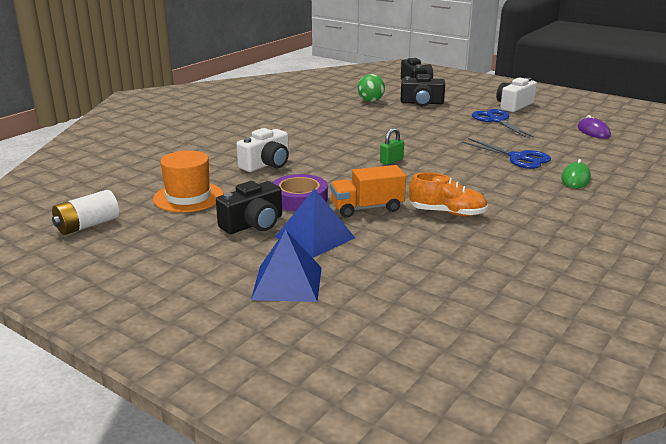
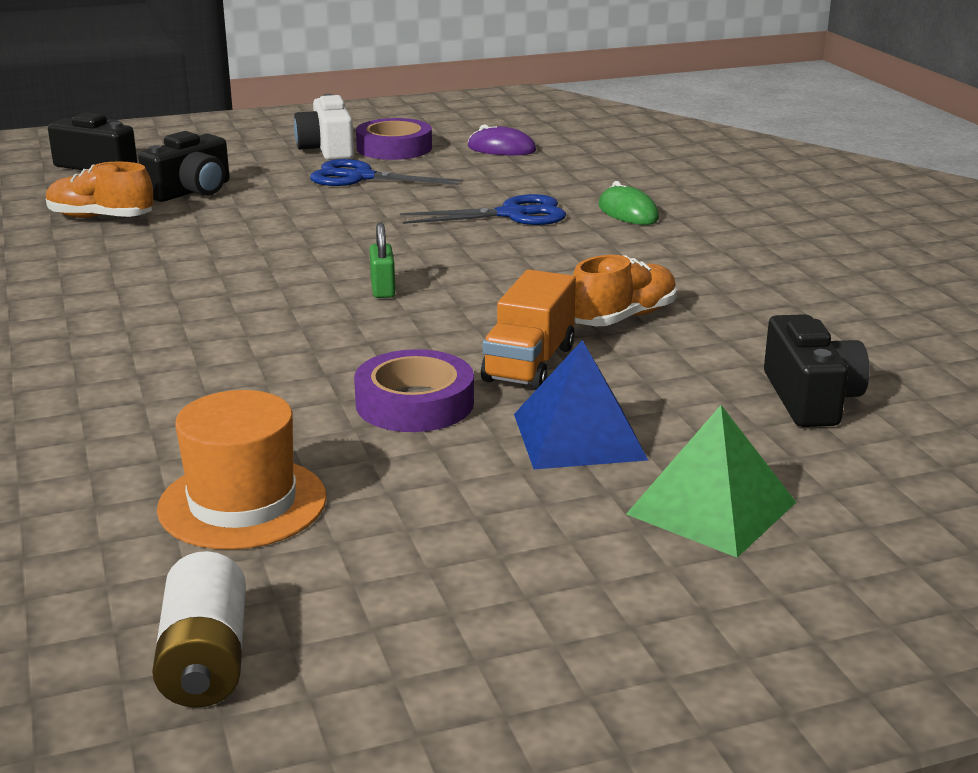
camera: 55 degrees left, 0 degrees up
(253, 224) = (458, 473): black camera -> black camera (810, 398)
(267, 164) = (218, 385): white camera -> none
(287, 283) = (711, 508): blue pyramid -> green pyramid
(370, 101) = (100, 218): green ball -> orange shoe
(543, 114) = (394, 148): none -> purple tape

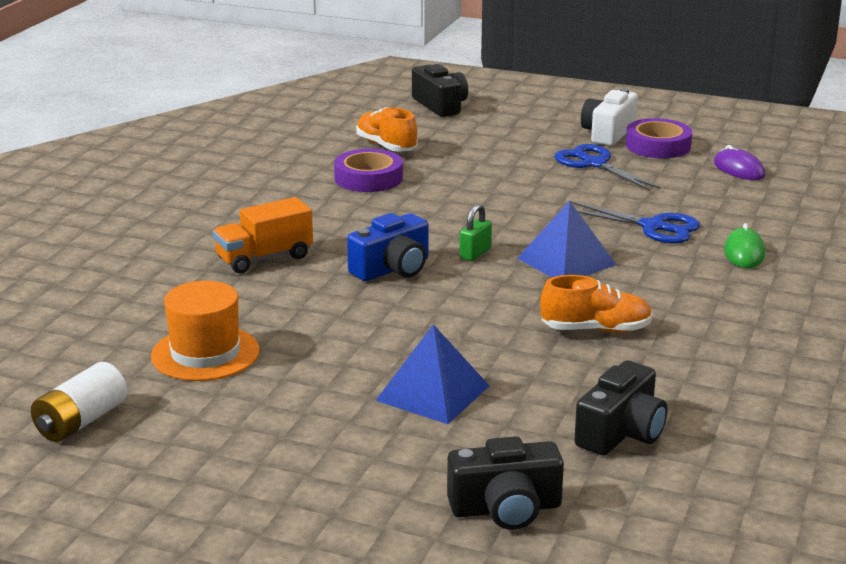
camera: 40 degrees right, 0 degrees up
(191, 191) = (468, 142): black camera -> black camera (506, 508)
(318, 332) = (393, 269): none -> blue camera
(414, 403) = (375, 334): purple tape -> purple tape (368, 178)
(486, 267) = (566, 261): none -> blue pyramid
(529, 364) = (481, 337): orange truck -> orange truck (264, 258)
(711, 508) = (434, 466): green pyramid -> none

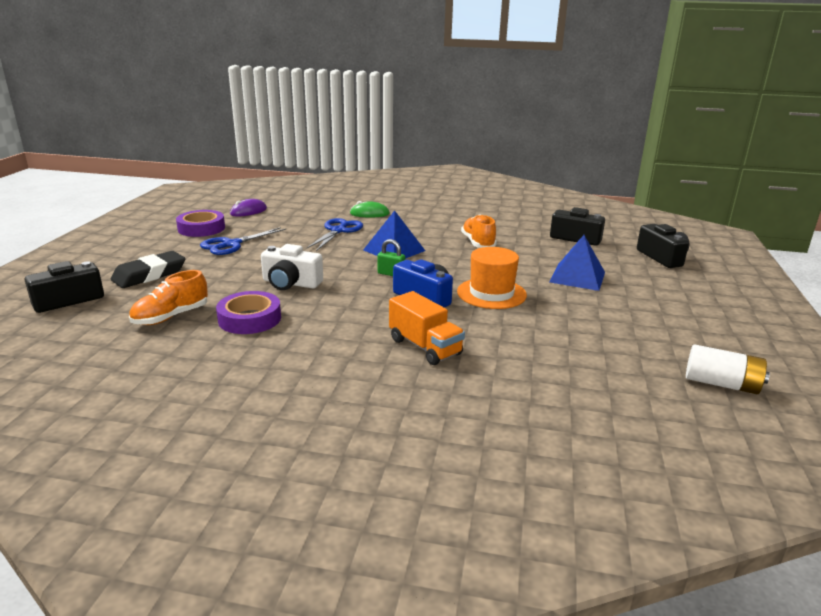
camera: 100 degrees left, 0 degrees up
(205, 353) = (591, 350): orange hat -> orange hat (491, 293)
(498, 131) = (149, 275): none -> black eraser
(608, 133) = (171, 241): white camera -> white camera (291, 283)

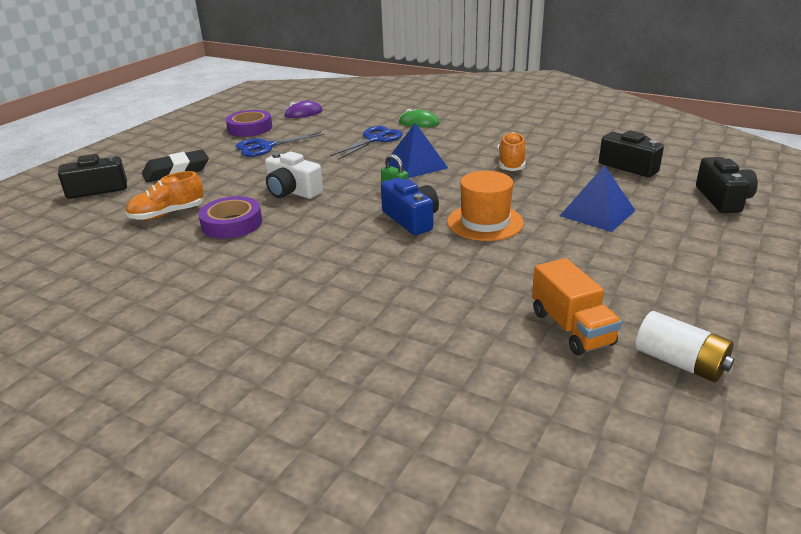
camera: 20 degrees right, 5 degrees up
(425, 347) = (374, 273): orange truck -> orange truck (571, 328)

